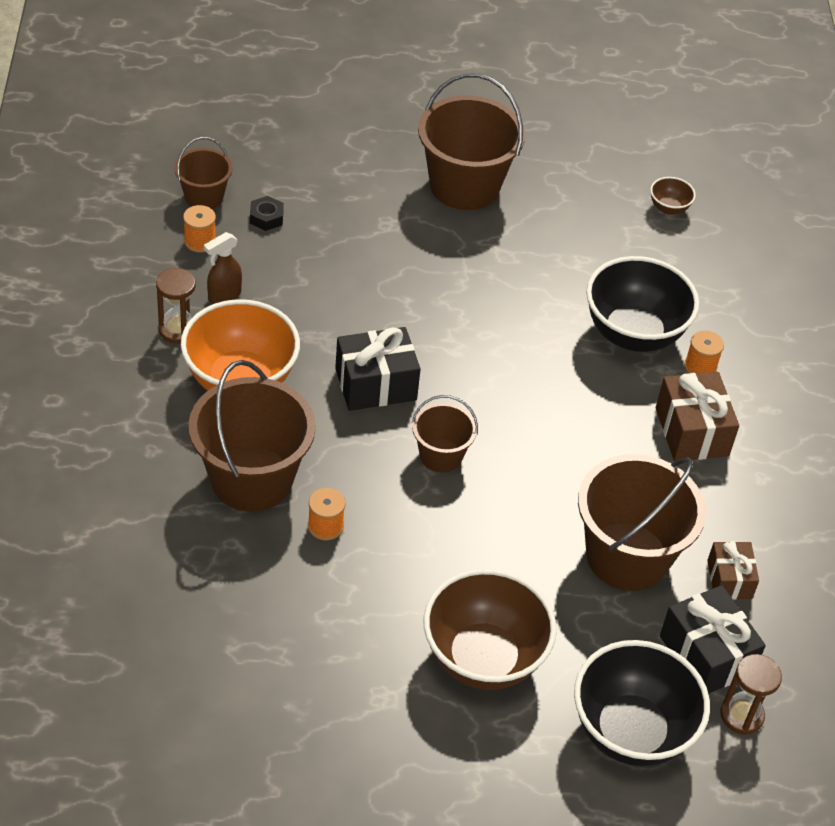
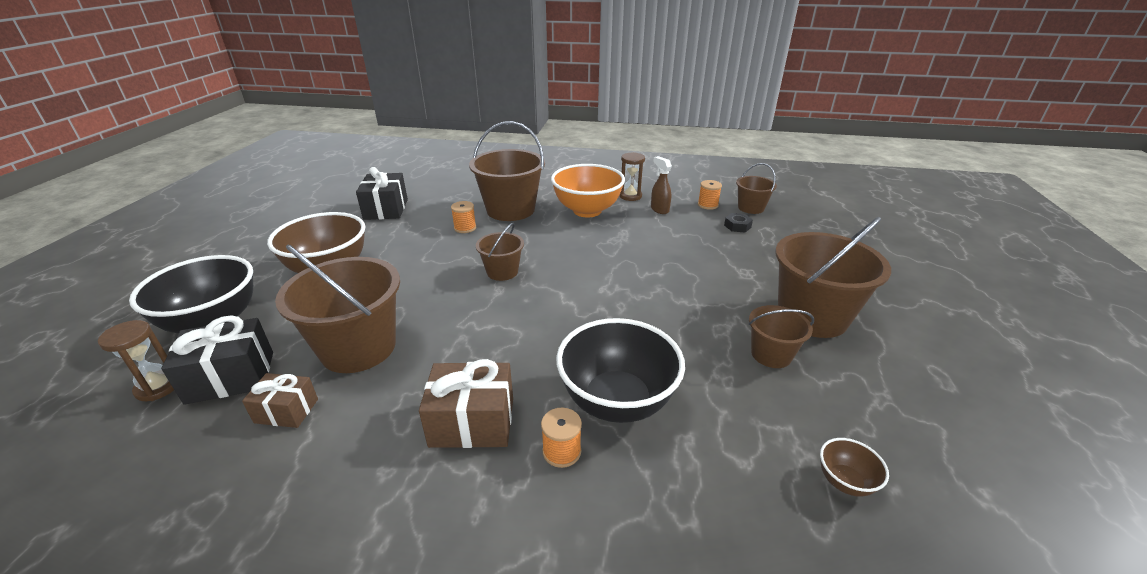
camera: 105 degrees right, 15 degrees down
(375, 384) = (575, 253): black gift -> black gift (386, 209)
(536, 225) = (771, 354): none -> brown bucket

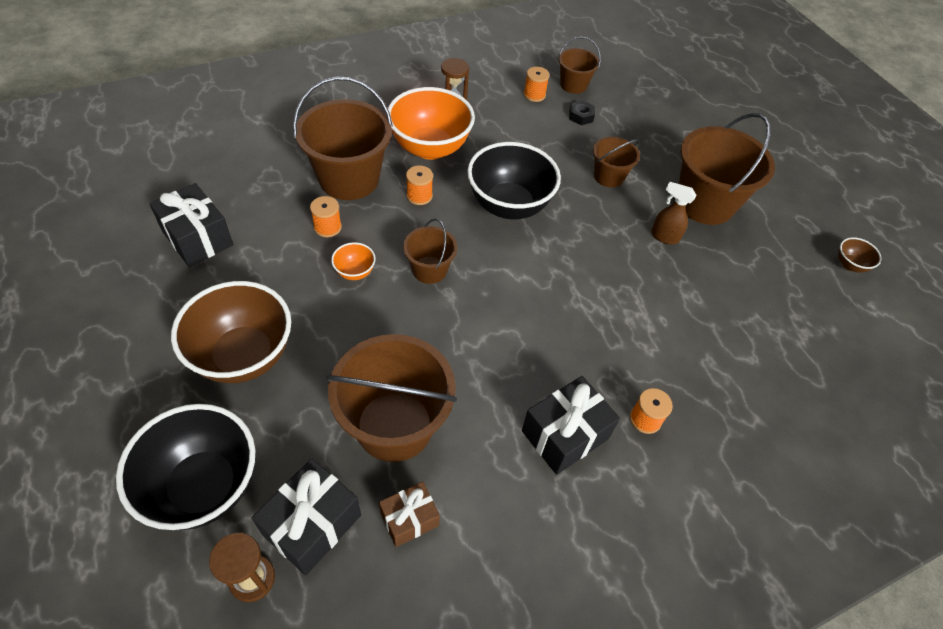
camera: 40 degrees left, 20 degrees up
(451, 255) = (355, 272): none -> orange bowl
(472, 422) = (565, 435): brown gift -> black gift
(547, 231) = (419, 196): none -> orange spool
(617, 401) = (644, 356): black bowl -> black bowl (509, 206)
(659, 209) = (497, 119): brown spray bottle -> brown spray bottle (664, 236)
(771, 354) = (705, 256): brown bucket -> brown bucket (608, 176)
(844, 482) = (808, 340): brown bowl -> brown bowl (850, 265)

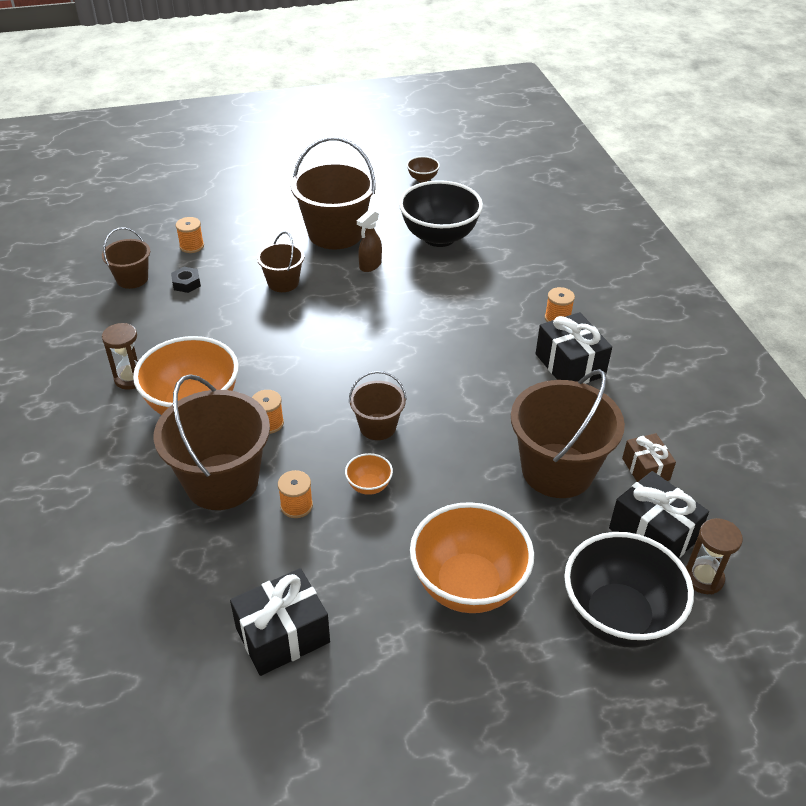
camera: 75 degrees left, 10 degrees down
(244, 356) = (468, 585): brown bowl -> orange bowl
(509, 206) = (303, 357): black bowl -> black bowl (439, 237)
(534, 95) = (136, 310): orange spool -> orange spool (192, 246)

